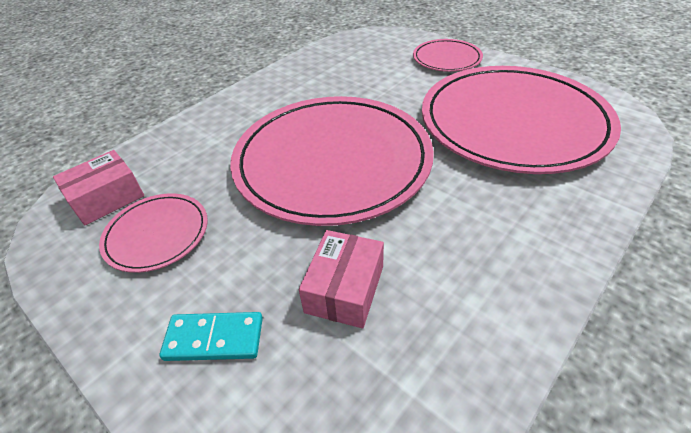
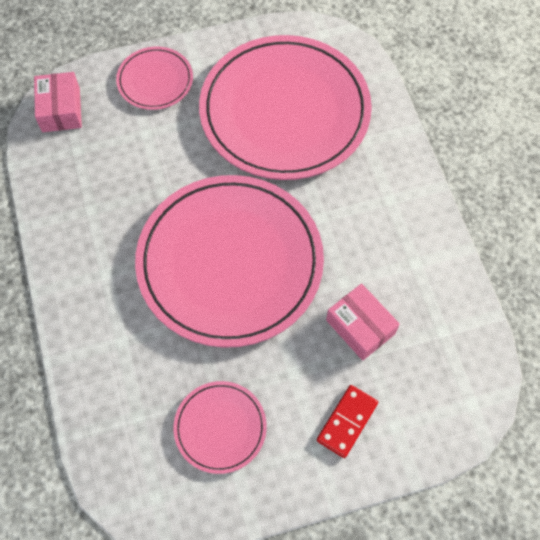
camera: 60 degrees left, 20 degrees up
(107, 198) = (141, 455): pink box -> pink box (61, 110)
(214, 339) = (347, 422): turquoise domino -> red domino

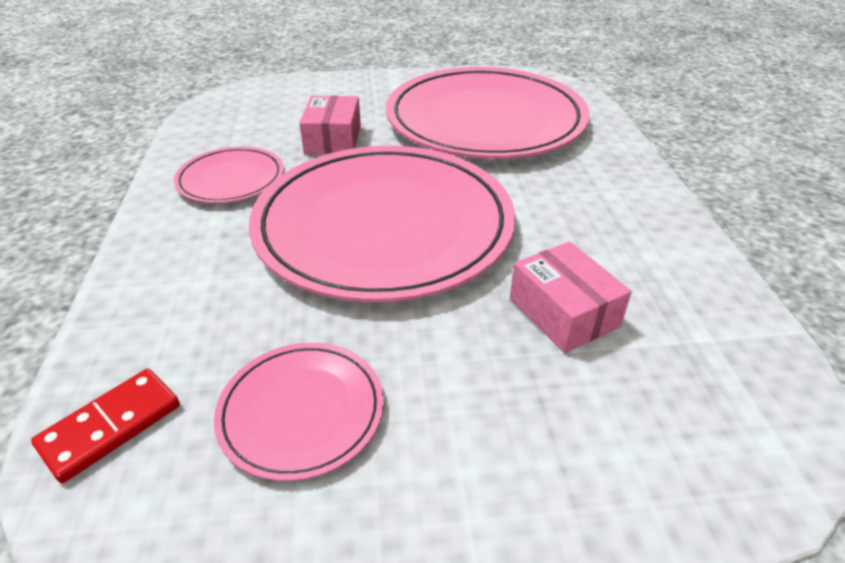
camera: 10 degrees right, 25 degrees down
(61, 110) = (239, 99): pink box -> pink box (333, 139)
(155, 80) = (348, 91): pink plate -> pink plate (231, 179)
(347, 422) = (530, 436): red domino -> red domino (111, 426)

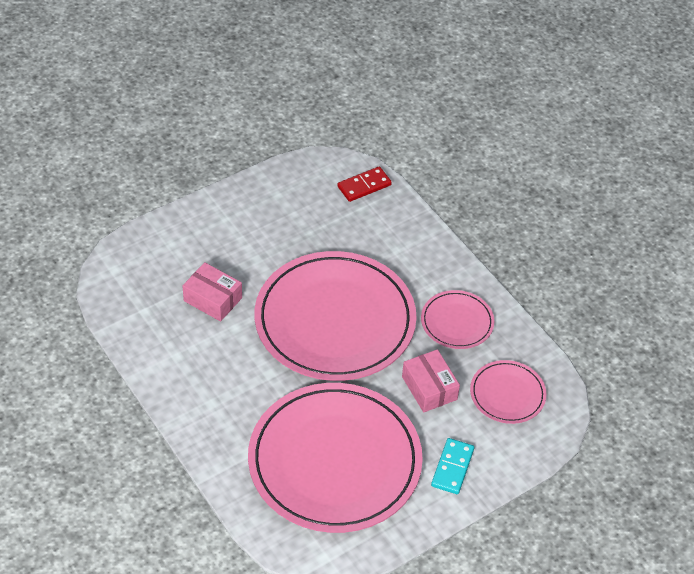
camera: 150 degrees right, 10 degrees up
(111, 426) = (364, 186): red domino -> red domino turned 45 degrees clockwise
(301, 411) = (299, 215): pink plate -> pink plate (507, 394)
(373, 92) = (452, 467): none -> turquoise domino

